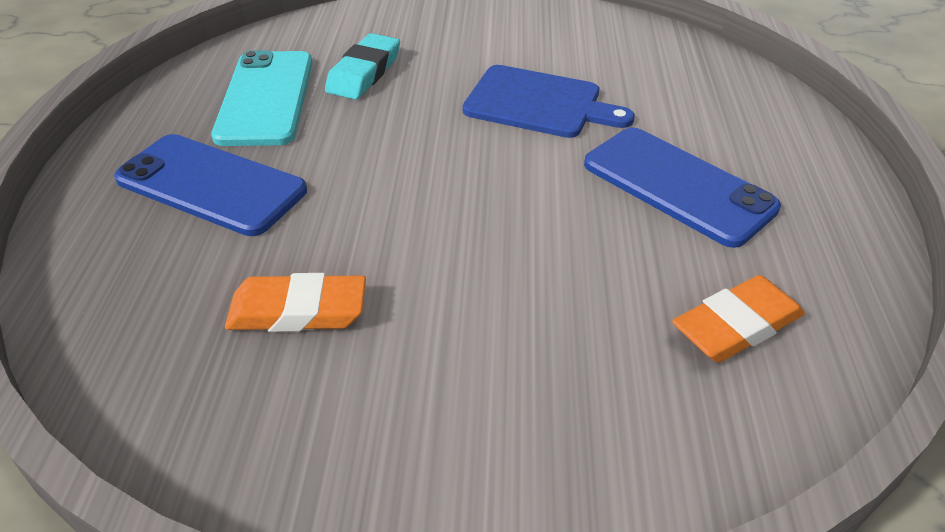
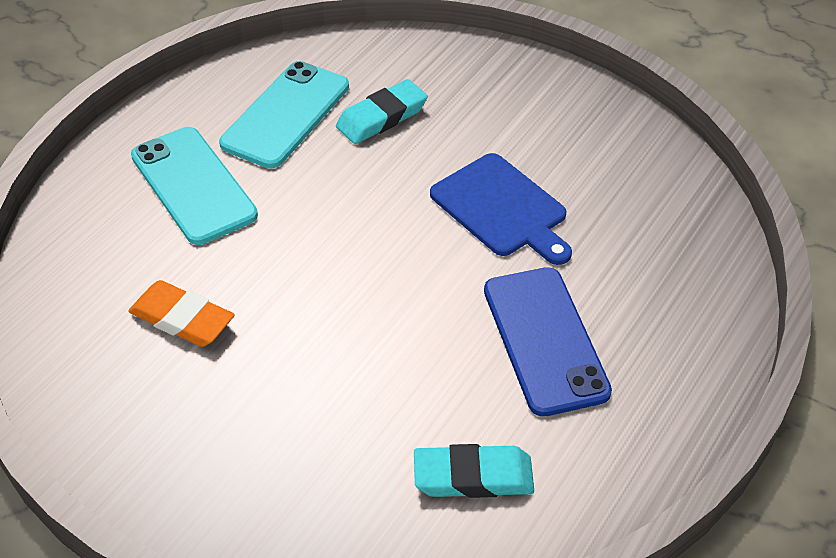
camera: 30 degrees right, 5 degrees up
(211, 185) = (193, 185): blue phone -> turquoise phone
(736, 326) = (473, 476): orange eraser -> turquoise eraser

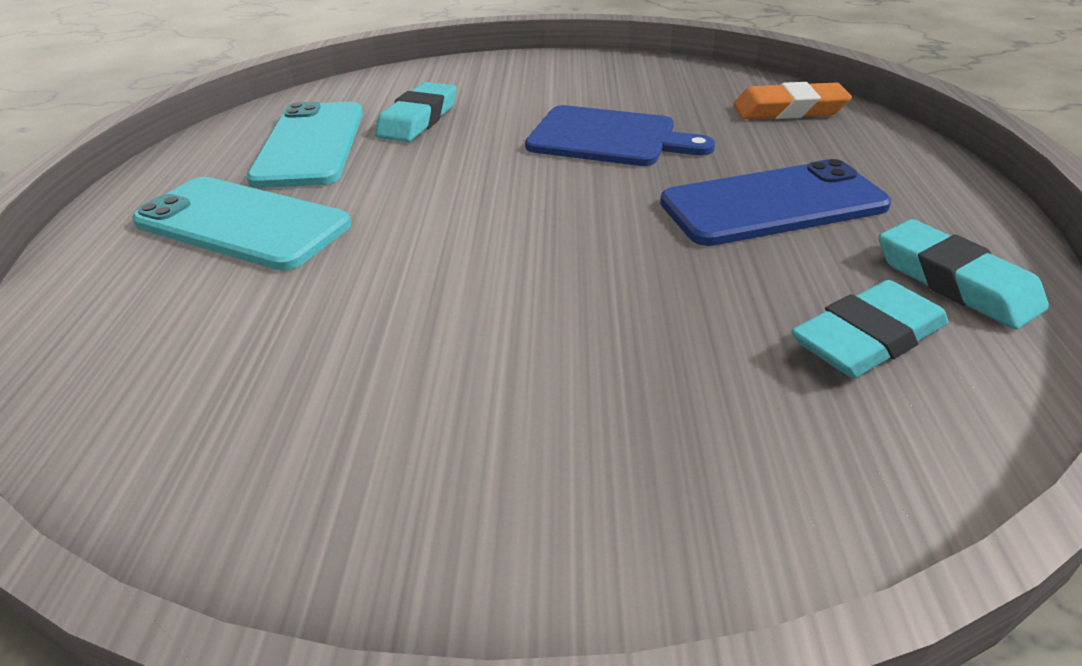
camera: 30 degrees left, 10 degrees down
(182, 319) = (333, 343): orange eraser -> orange eraser (789, 110)
(545, 340) = (772, 204): blue phone -> blue phone turned 60 degrees counterclockwise
(582, 468) = (955, 282): none -> turquoise eraser

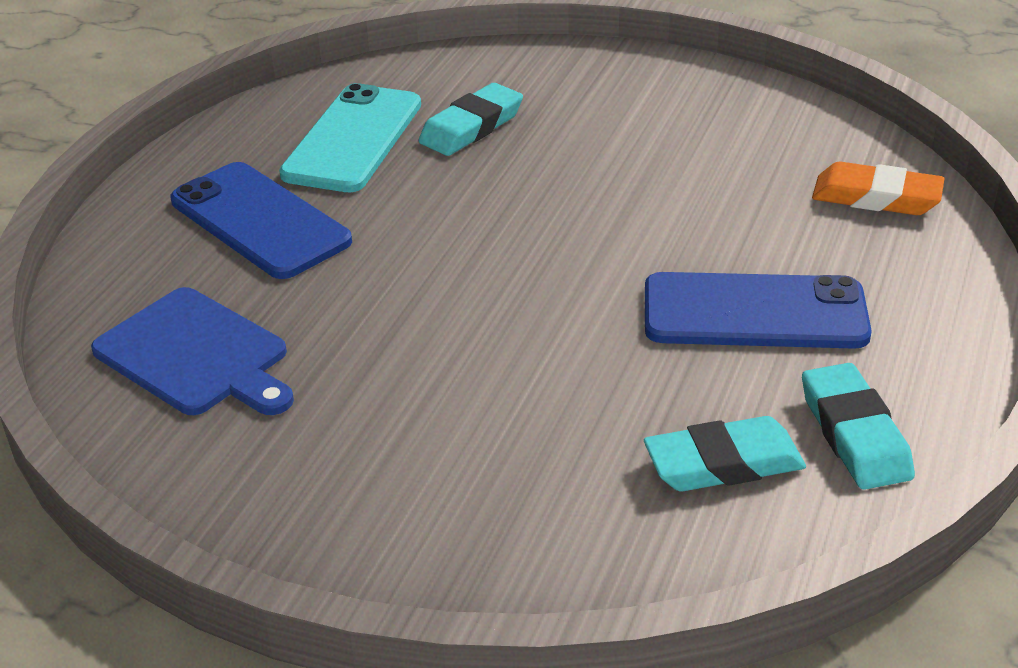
camera: 20 degrees right, 0 degrees up
(242, 224) = (260, 221): turquoise phone -> blue phone
(608, 138) = (650, 194): blue cutting board -> blue cutting board (196, 355)

